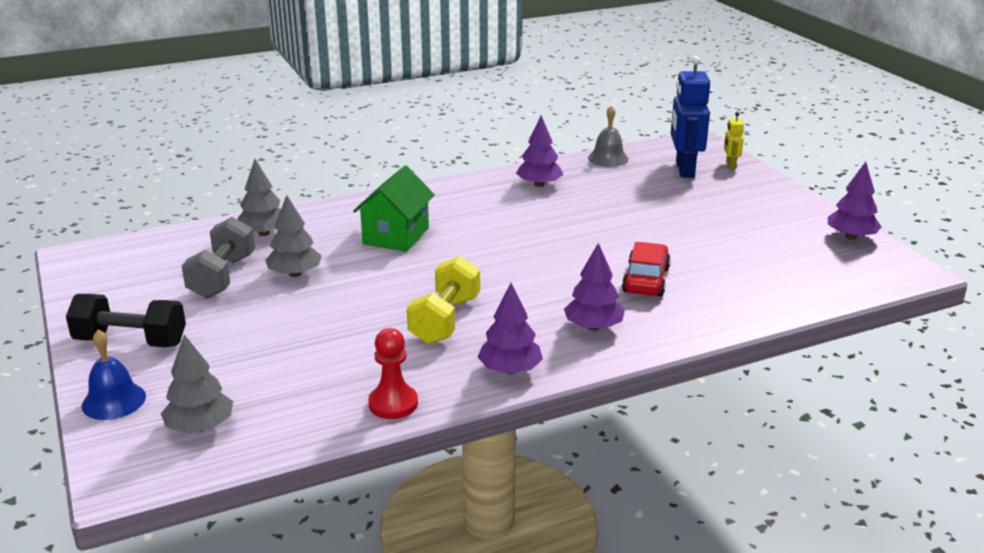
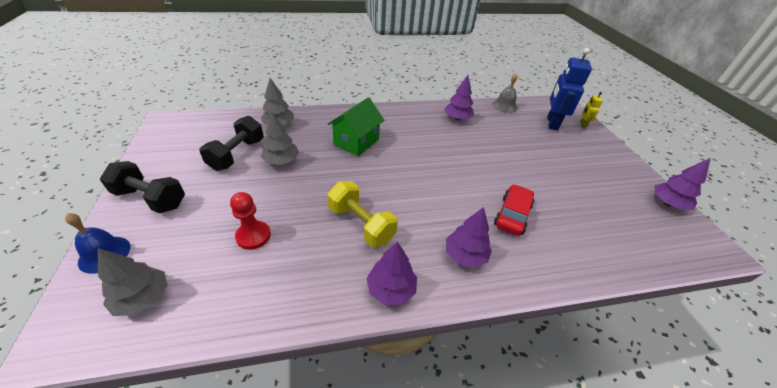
camera: 10 degrees right, 15 degrees up
(222, 277) = (237, 154): grey dumbbell -> black dumbbell
(393, 404) = (291, 307): red pawn -> red pawn (253, 236)
(445, 320) = (361, 224): yellow dumbbell -> yellow dumbbell turned 75 degrees counterclockwise

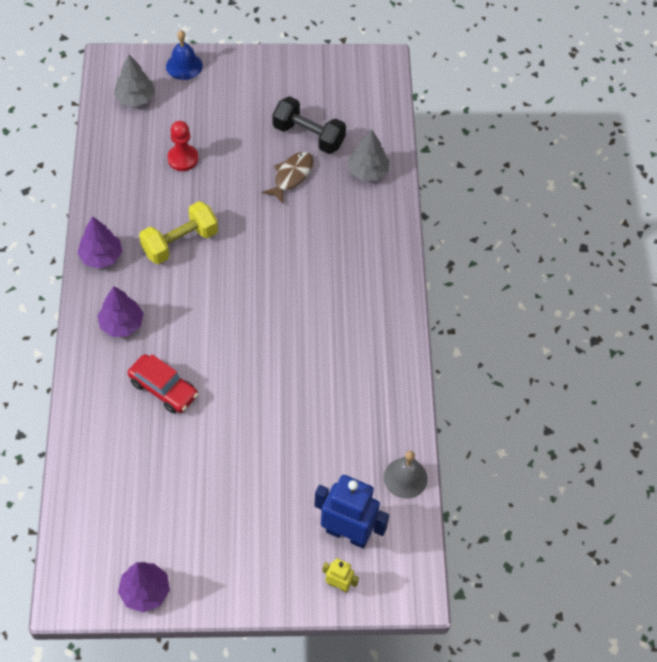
camera: 100 degrees right, 15 degrees up
(151, 198) = (246, 79): black dumbbell -> none
(281, 161) = (291, 176): grey tree -> brown fish
(356, 142) = (321, 252): green house -> none
(457, 118) = (371, 391): purple tree -> none

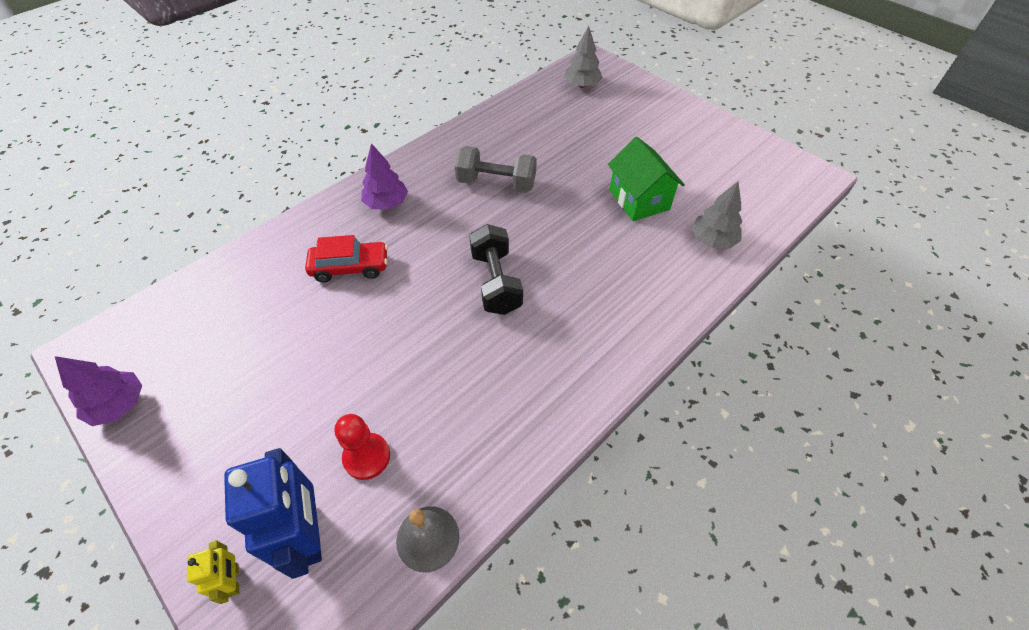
camera: 50 degrees right, 5 degrees down
(101, 256) = (433, 154): purple tree -> none
(163, 389) = (350, 267): red car -> red car turned 90 degrees counterclockwise
(180, 242) = (496, 183): yellow dumbbell -> grey dumbbell
(183, 159) = (568, 136): red pawn -> red pawn (367, 457)
(184, 66) = (641, 87): blue bell -> none
(291, 176) = (639, 199): brown fish -> green house
(308, 136) = (687, 183): black dumbbell -> black dumbbell (496, 282)

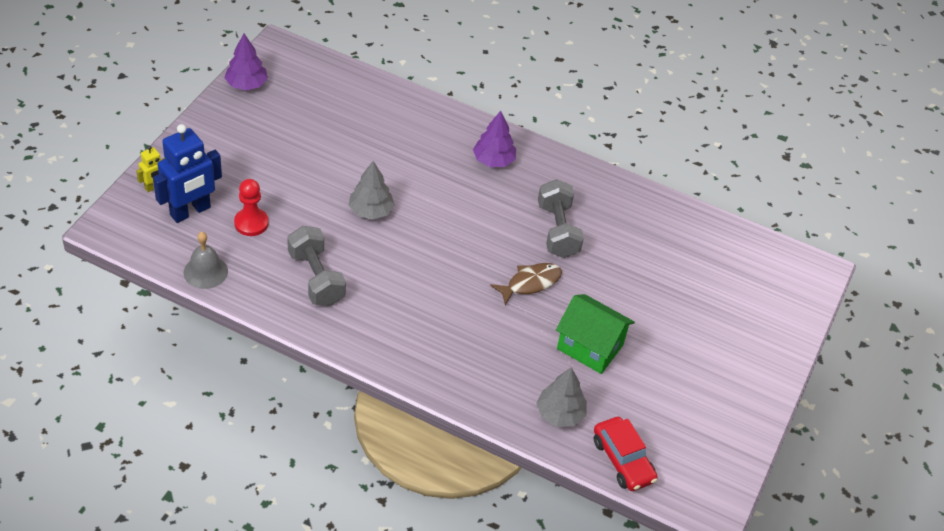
camera: 65 degrees right, 5 degrees down
(350, 267) = (411, 160): red car -> red car (623, 460)
(485, 402) = (316, 278): none -> grey dumbbell
(496, 282) = (435, 258): black dumbbell -> none
(553, 219) = (530, 283): none -> brown fish
(582, 85) = (758, 270): grey tree -> grey tree (371, 211)
(639, 199) = (590, 347): green house -> green house turned 75 degrees clockwise

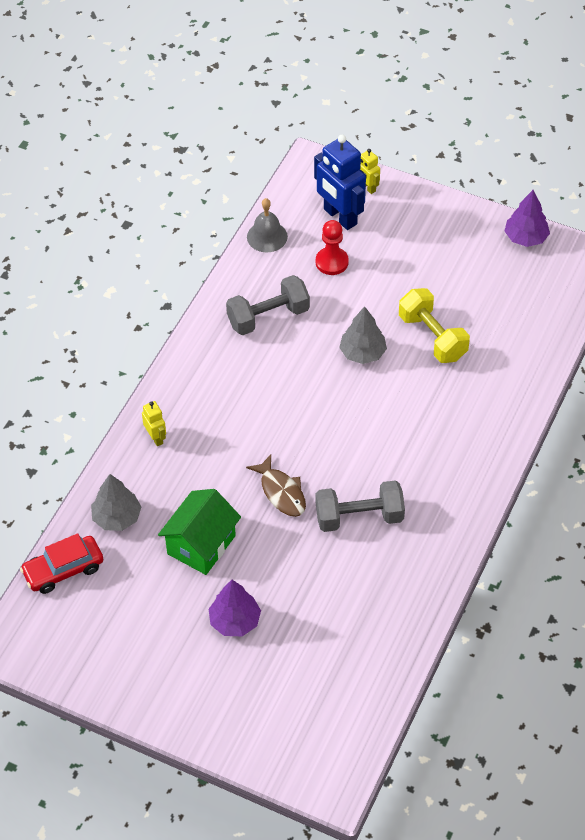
camera: 95 degrees right, 5 degrees up
(357, 160) = (432, 337): none -> yellow dumbbell
(463, 378) = (156, 438): none -> yellow robot
(493, 160) = (456, 456): purple tree -> purple tree (235, 621)

